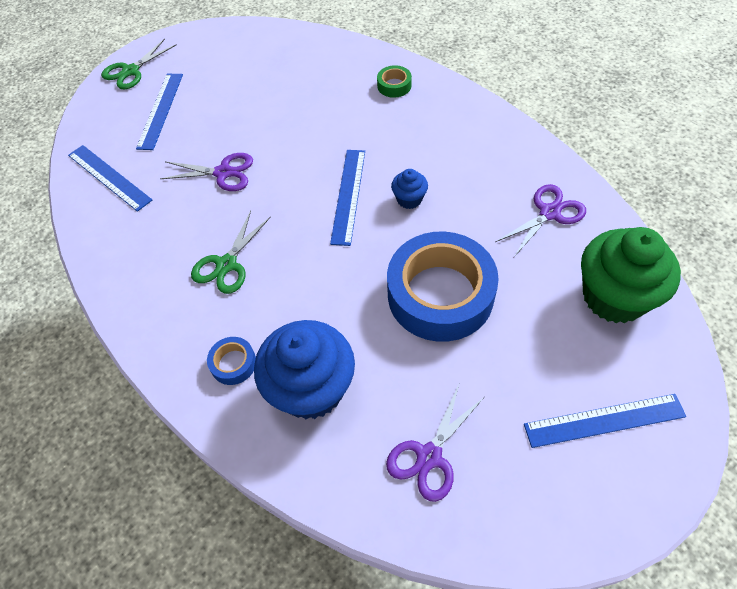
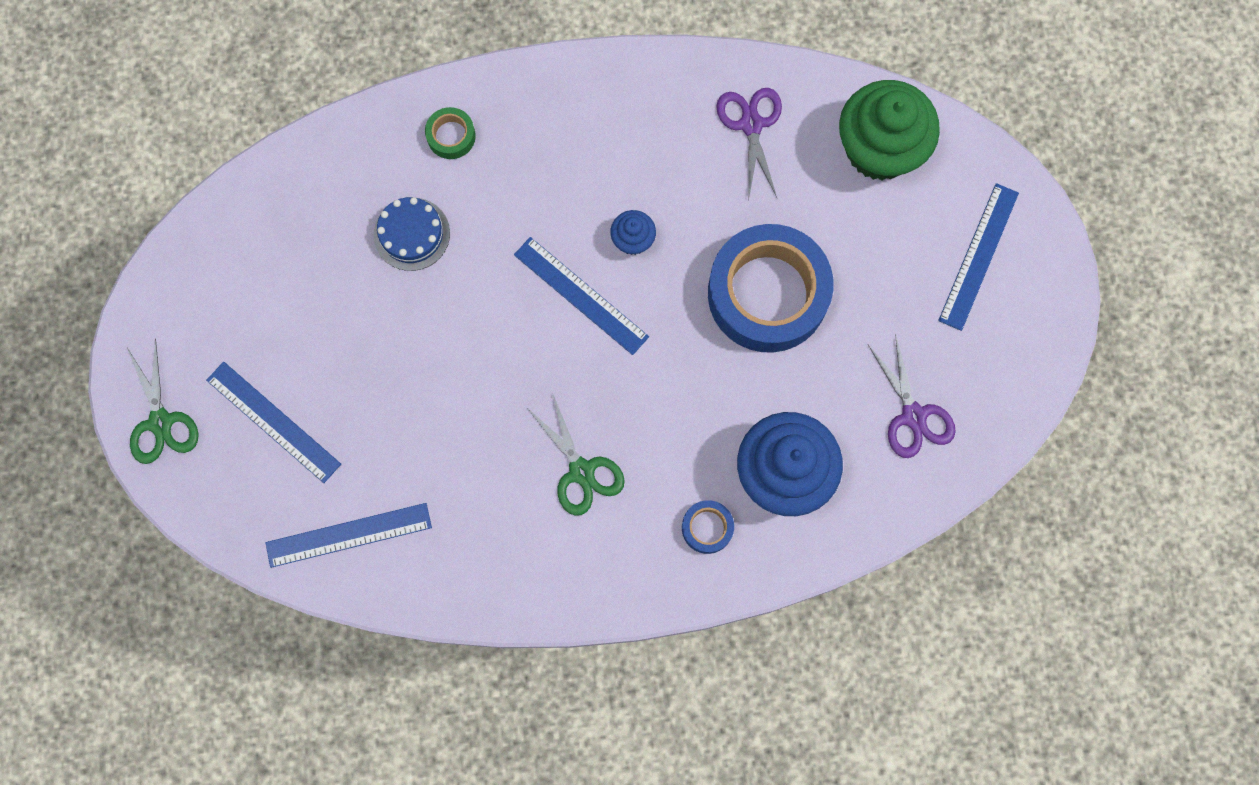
camera: 60 degrees left, 20 degrees up
(223, 173) = (443, 405): purple scissors -> none
(320, 102) = (411, 234): none -> blue cake

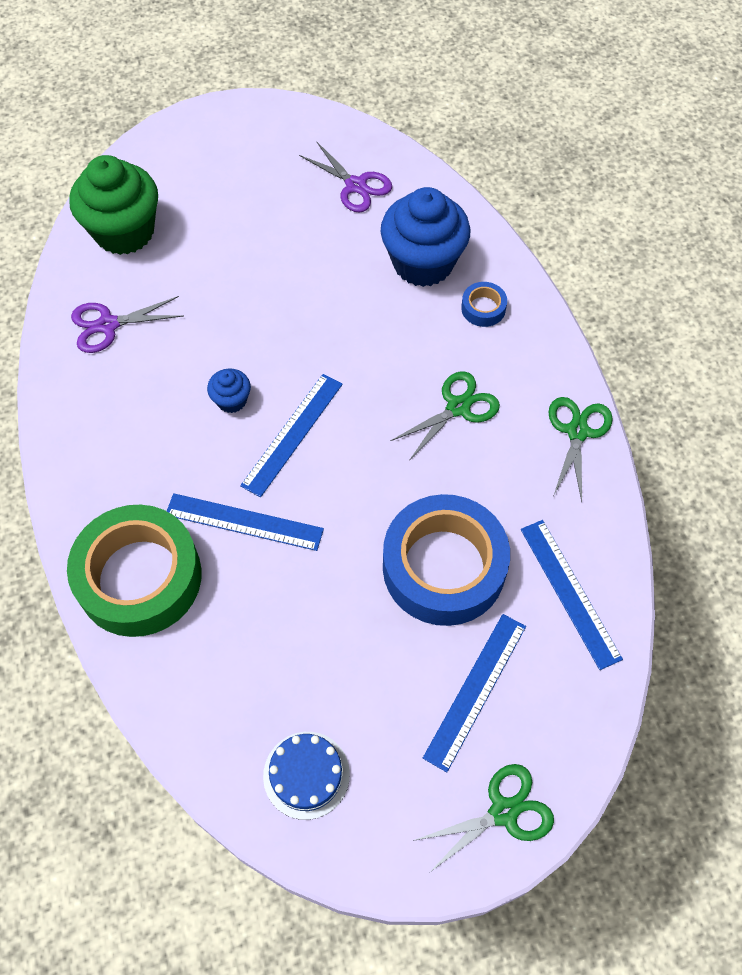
camera: 100 degrees left, 15 degrees down
(411, 234) = (251, 595): blue cake -> blue cake (306, 775)
(451, 136) = (139, 577): green tape -> green tape, size x2.43
(527, 592) = (577, 432): none -> green scissors
(767, 294) = (268, 293): blue tape -> blue tape (444, 567)
(913, 416) = (355, 186): purple scissors -> purple scissors turned 75 degrees clockwise
(978, 256) = (213, 159): blue ruler -> blue ruler (244, 522)

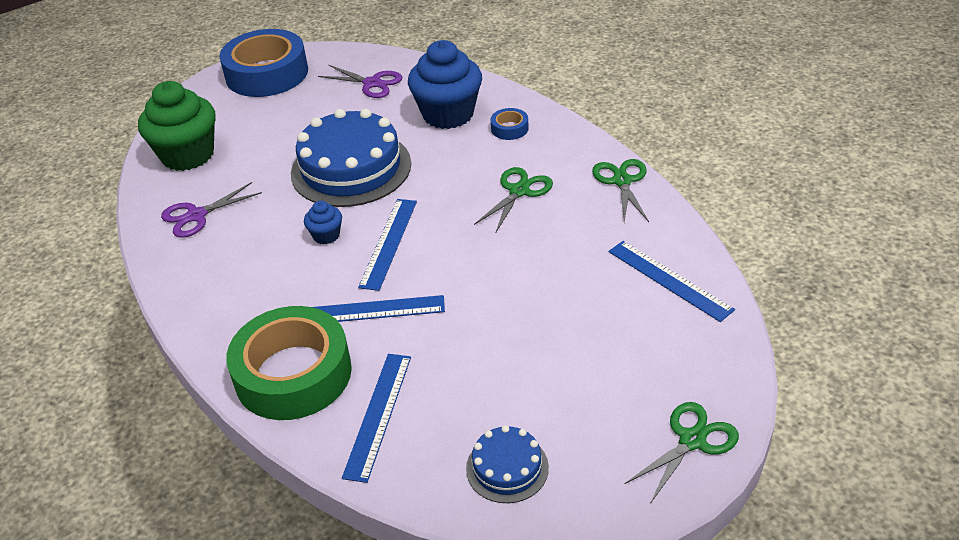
camera: 15 degrees left, 20 degrees down
(289, 310) = (351, 168): none -> blue cake
(444, 567) = (557, 292): blue tape -> blue tape (267, 73)
(475, 690) = (625, 365): blue ruler -> blue ruler (378, 415)

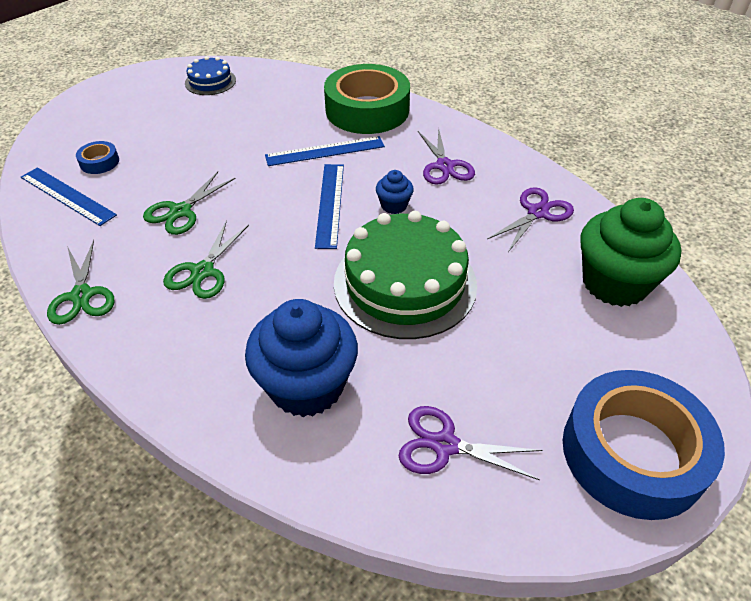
camera: 165 degrees right, 5 degrees up
(248, 275) = (444, 166): none -> purple scissors
(351, 168) = (405, 283): blue cake -> green cake
(378, 415) = (298, 96): blue ruler -> none
(509, 128) = (216, 366): blue tape -> blue tape (99, 162)
(692, 440) = (90, 102): green scissors -> green scissors (180, 211)

